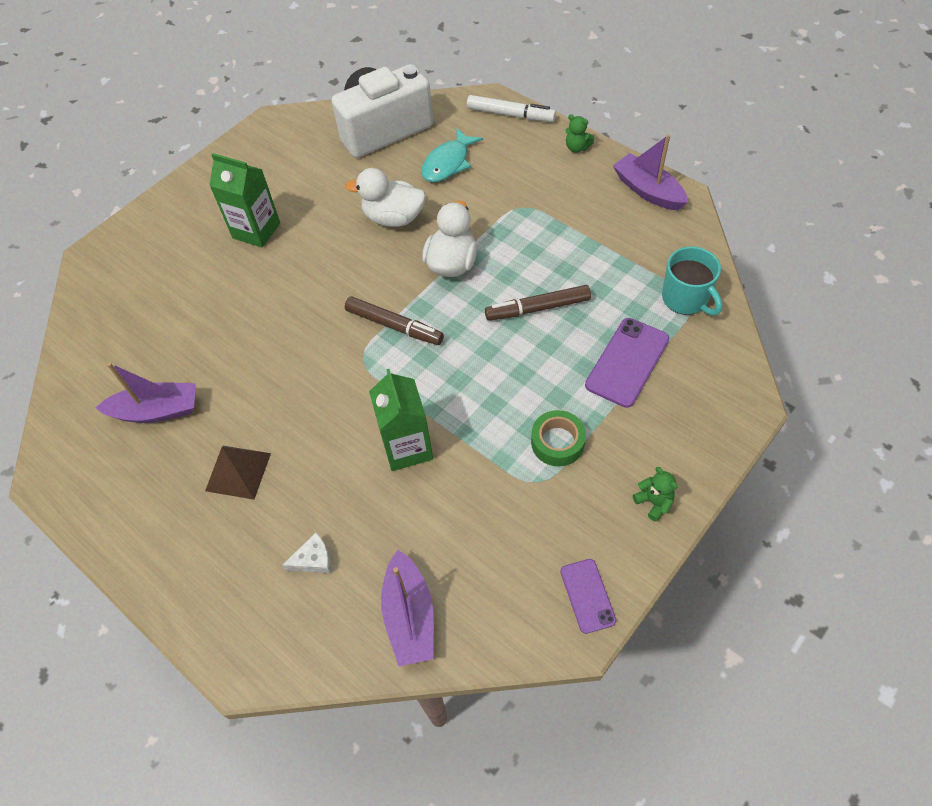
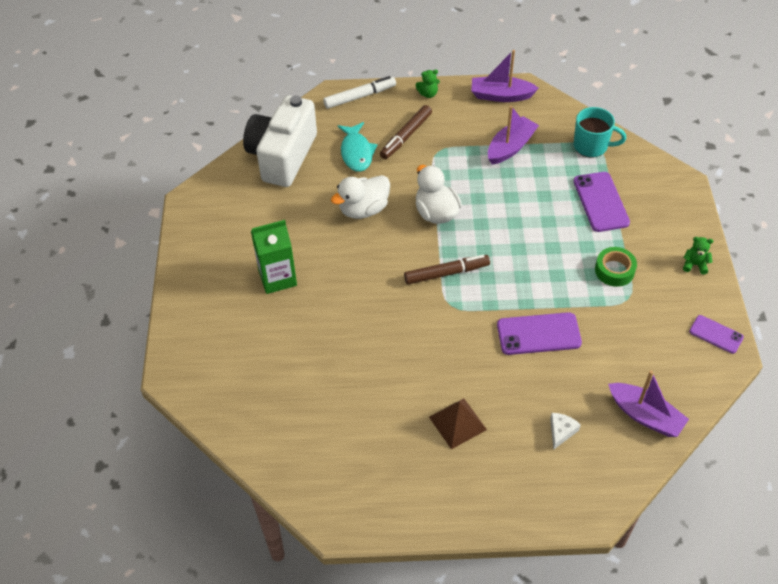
camera: 45 degrees left, 5 degrees down
(157, 411) = (358, 431): purple boat -> purple boat (510, 147)
(407, 447) = (538, 334): green carton -> purple phone
(537, 308) = (518, 205): brown marker -> brown marker (406, 136)

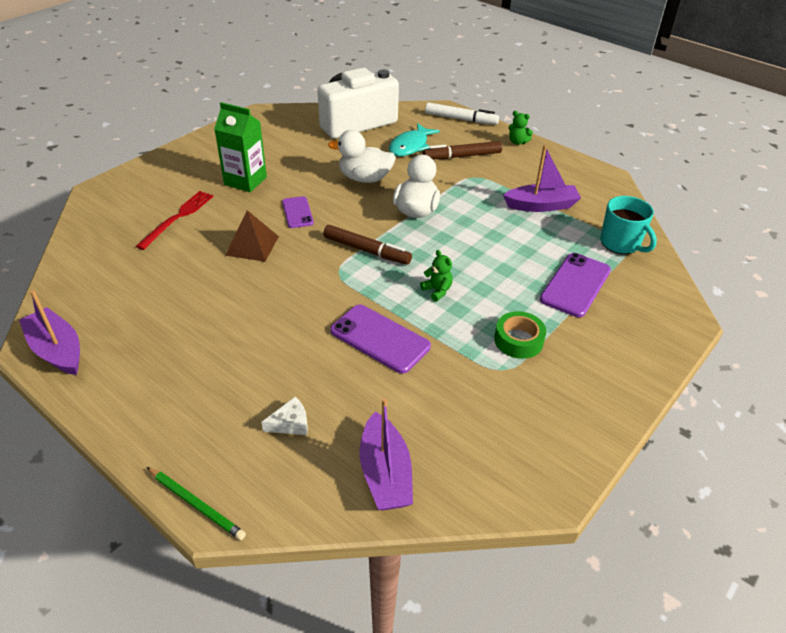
camera: 40 degrees right, 10 degrees down
(275, 349) = (178, 218): none -> red fork
(457, 423) = (220, 351): brown pyramid -> brown pyramid (252, 245)
(501, 95) = (579, 172): purple boat -> purple boat (57, 350)
(576, 520) = (196, 504): none -> green pencil
(694, 265) = (612, 389): green teddy bear -> green teddy bear (437, 290)
(716, 334) = (558, 462): purple phone -> purple phone (297, 212)

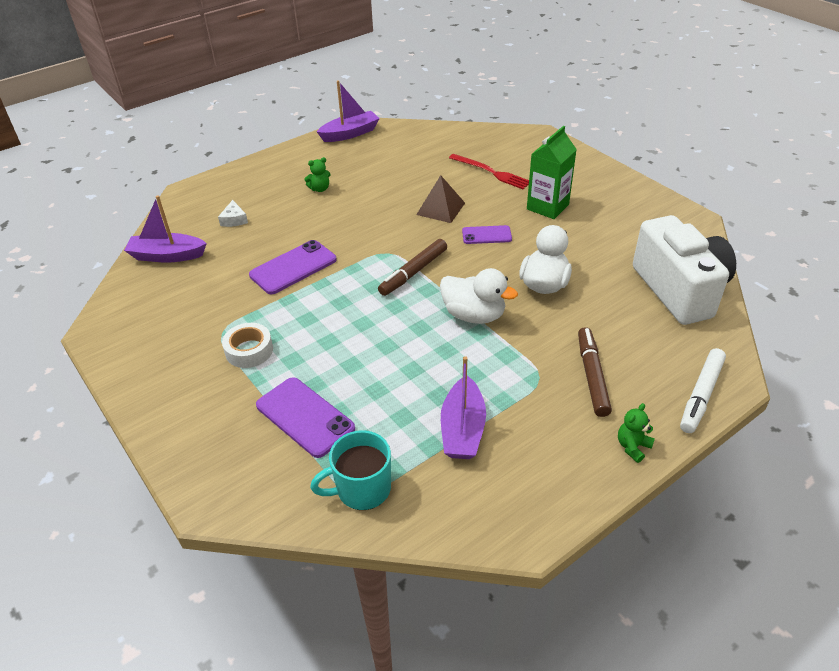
camera: 105 degrees right, 0 degrees up
(196, 504) = (196, 185): green pencil -> none
(410, 146) = (618, 331): turquoise fish -> none
(437, 290) = (338, 309): green teddy bear -> green teddy bear (320, 189)
(518, 340) = (249, 350): green tape -> white tape

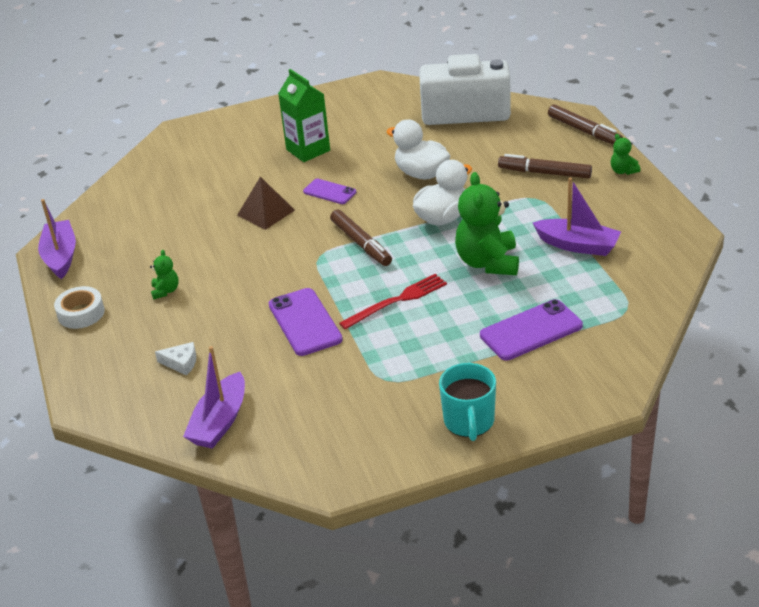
camera: 70 degrees left, 5 degrees down
(249, 350) = (424, 361): white tape -> white tape (81, 313)
(362, 489) = (624, 306): turquoise mug -> turquoise mug (469, 422)
(409, 363) = (488, 262): none -> green teddy bear
(486, 235) = (329, 192): purple phone -> purple phone turned 75 degrees counterclockwise
(491, 172) = (224, 171): red fork -> red fork (397, 301)
(701, 395) = (584, 131): white marker -> brown marker

